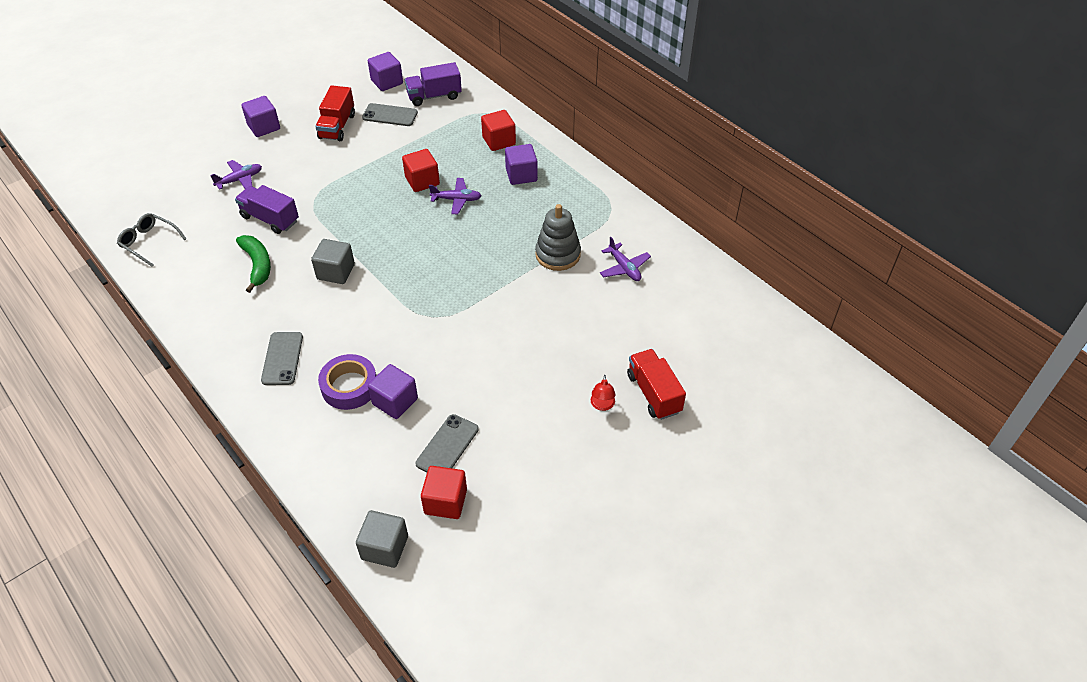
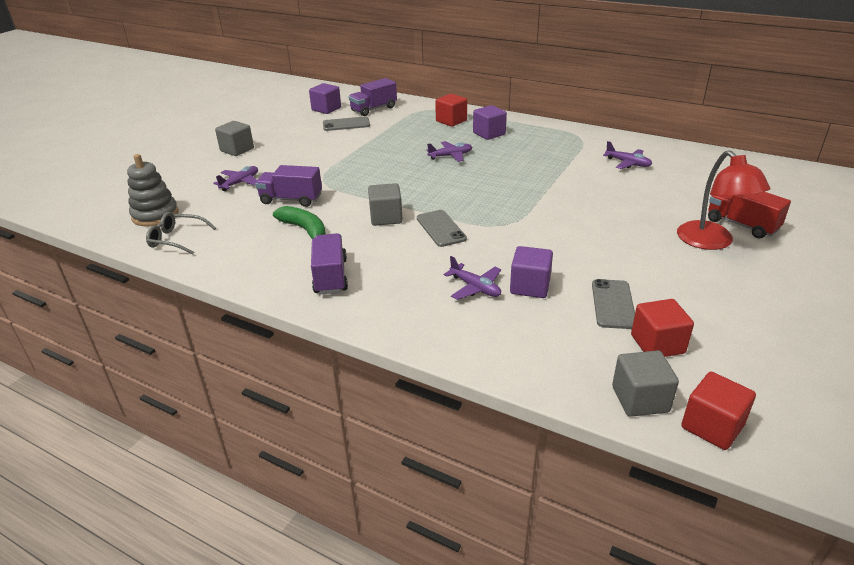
camera: 20 degrees left, 15 degrees down
(243, 332) = (330, 276): none -> purple truck
(264, 127) = (237, 150): purple cube -> grey cube
(282, 358) = (388, 285): grey phone -> grey phone (441, 228)
(337, 126) = (305, 138): red truck -> none
(349, 386) = (475, 288): purple tape -> purple plane
(422, 181) = (410, 152): red cube -> red cube (712, 426)
(558, 254) = (567, 167): grey stacking toy -> grey stacking toy (155, 215)
(602, 405) = (711, 242): red lamp -> red lamp, size x2.22

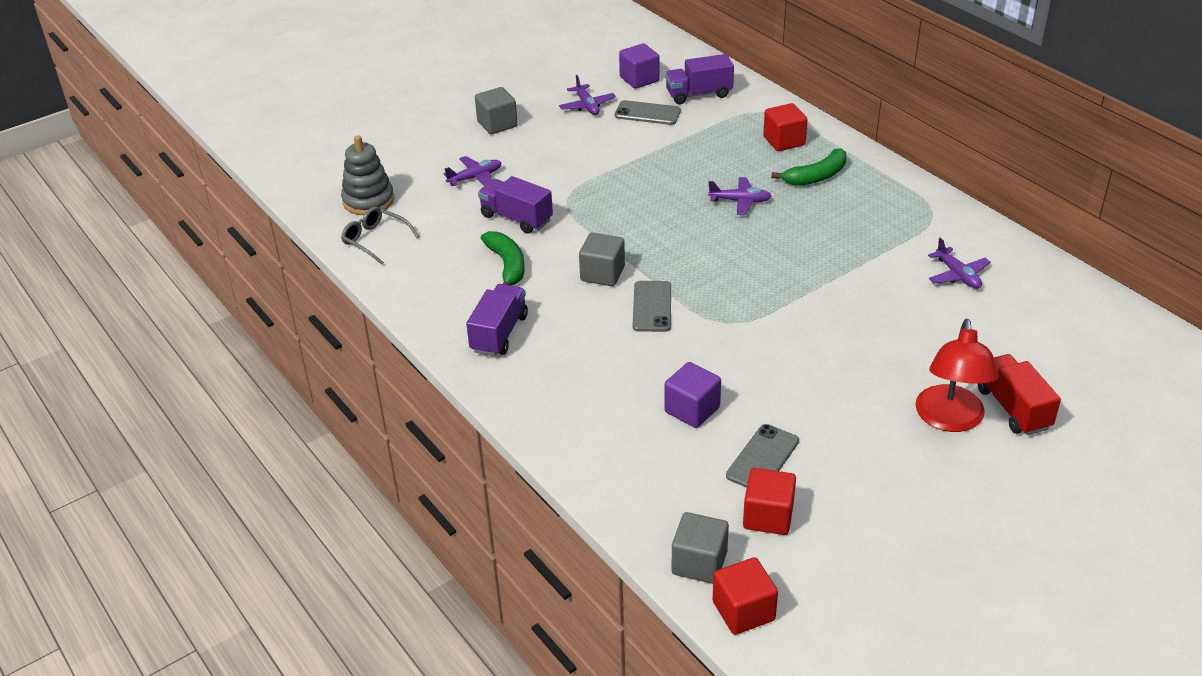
camera: 25 degrees right, 5 degrees up
(475, 288) = (634, 393): purple plane -> purple plane (587, 106)
(489, 134) = (816, 176): purple cube -> green banana

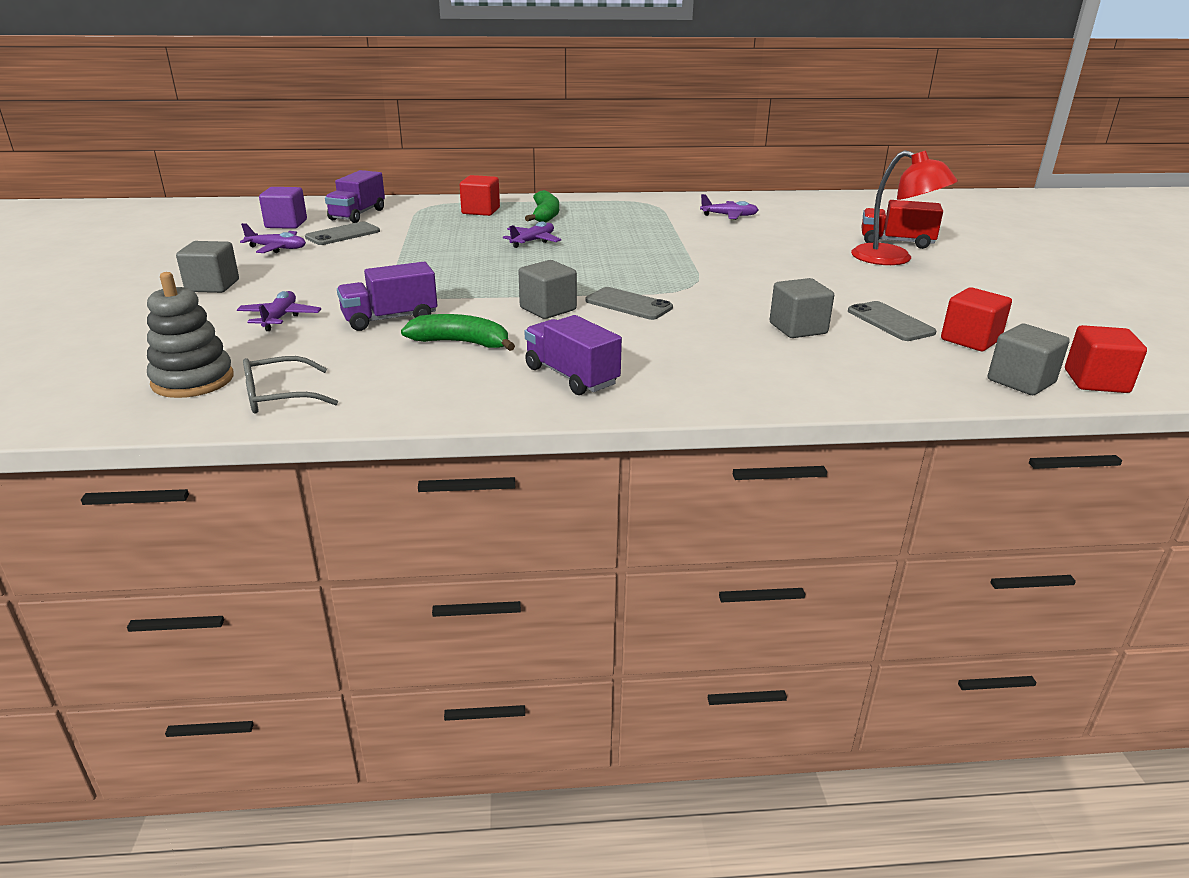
camera: 60 degrees left, 10 degrees down
(692, 410) = (798, 328): purple cube -> grey cube

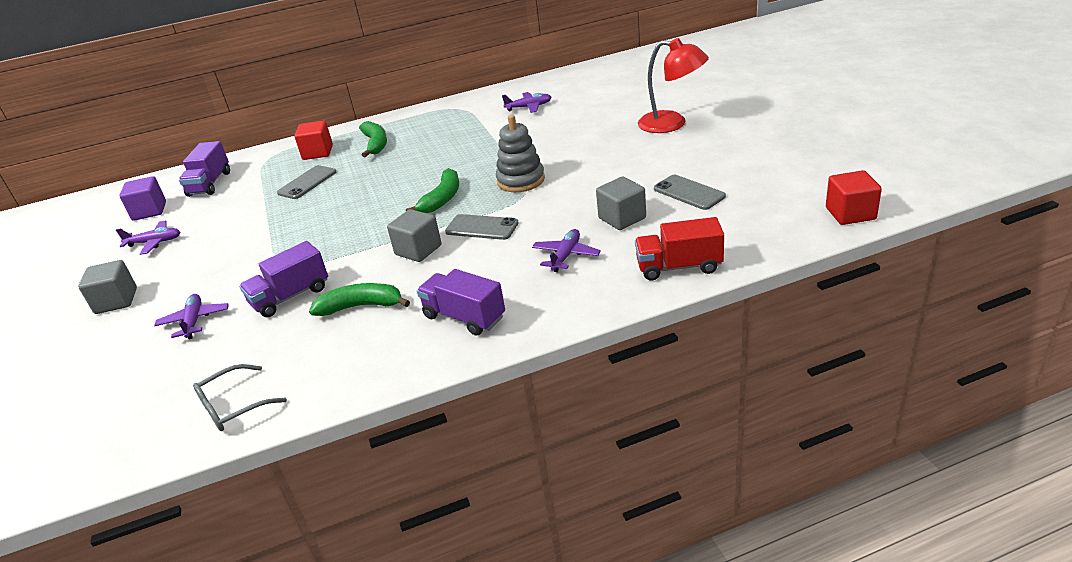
camera: 10 degrees left, 5 degrees up
(193, 380) = (150, 410): grey stacking toy -> grey stacking toy (521, 180)
(343, 234) = (207, 210): grey phone -> grey phone (307, 182)
(533, 241) = (376, 177): purple plane -> purple plane (566, 256)
(596, 272) = (442, 199): none -> green banana
(896, 242) = (669, 104): red truck -> red truck (679, 267)
(970, 340) = (752, 196): red cube -> none
(1021, 381) = (798, 228): grey cube -> none

